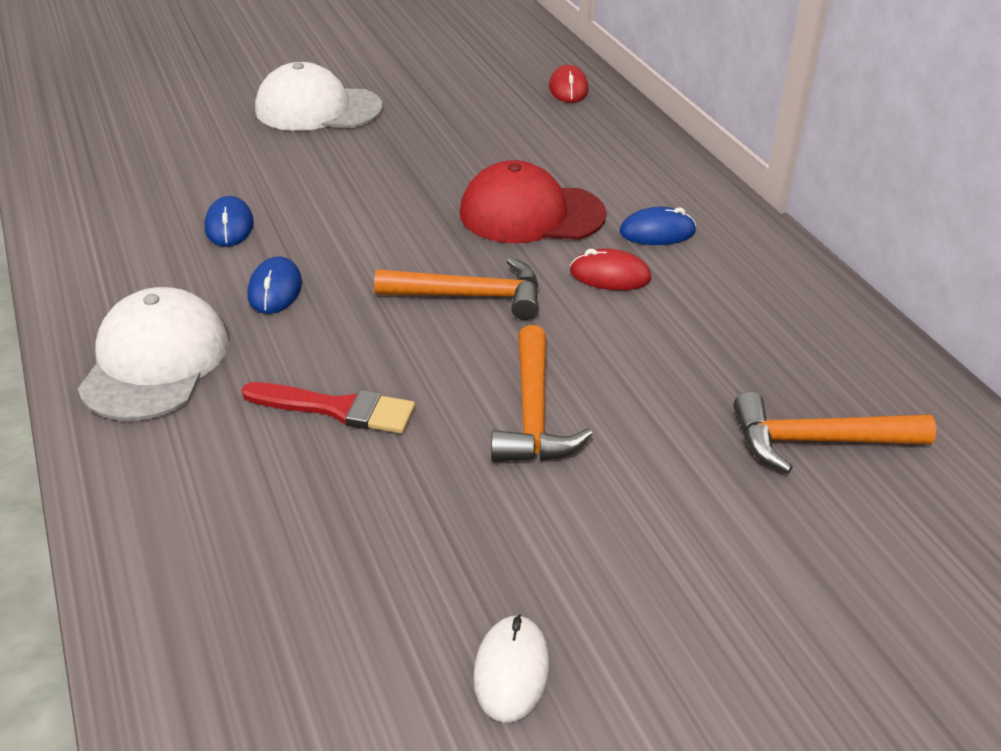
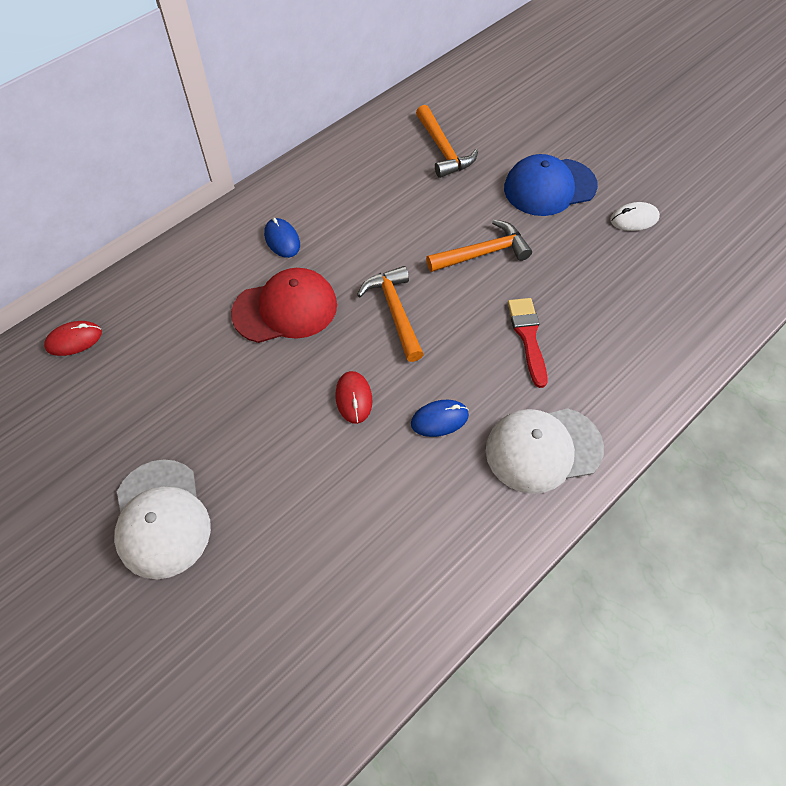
camera: 110 degrees left, 20 degrees up
(229, 226) = (378, 489): blue mouse -> none
(531, 214) = (285, 309): red cap -> red cap turned 90 degrees counterclockwise
(610, 275) = (341, 251): red mouse -> red mouse (354, 398)
(661, 562) = (549, 187): none -> blue cap

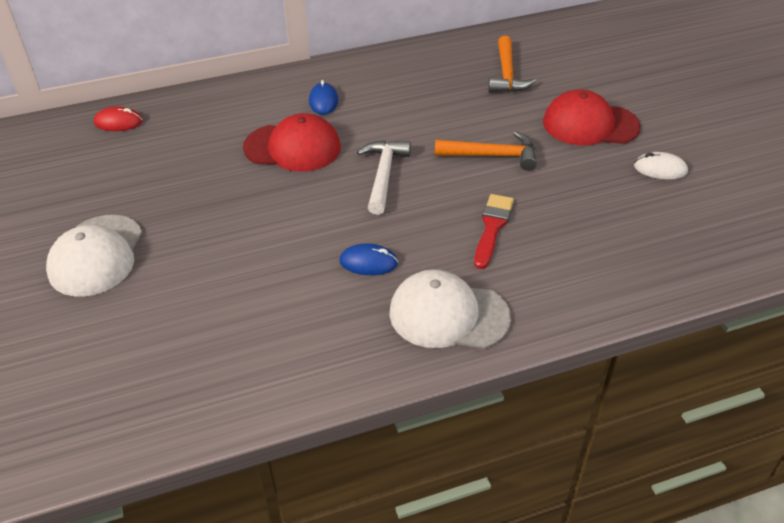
camera: 25 degrees right, 15 degrees down
(354, 398) = (305, 224): red mouse -> none
(395, 312) = (383, 175): orange hammer -> white hammer
(549, 187) = (590, 124): blue cap -> red cap

